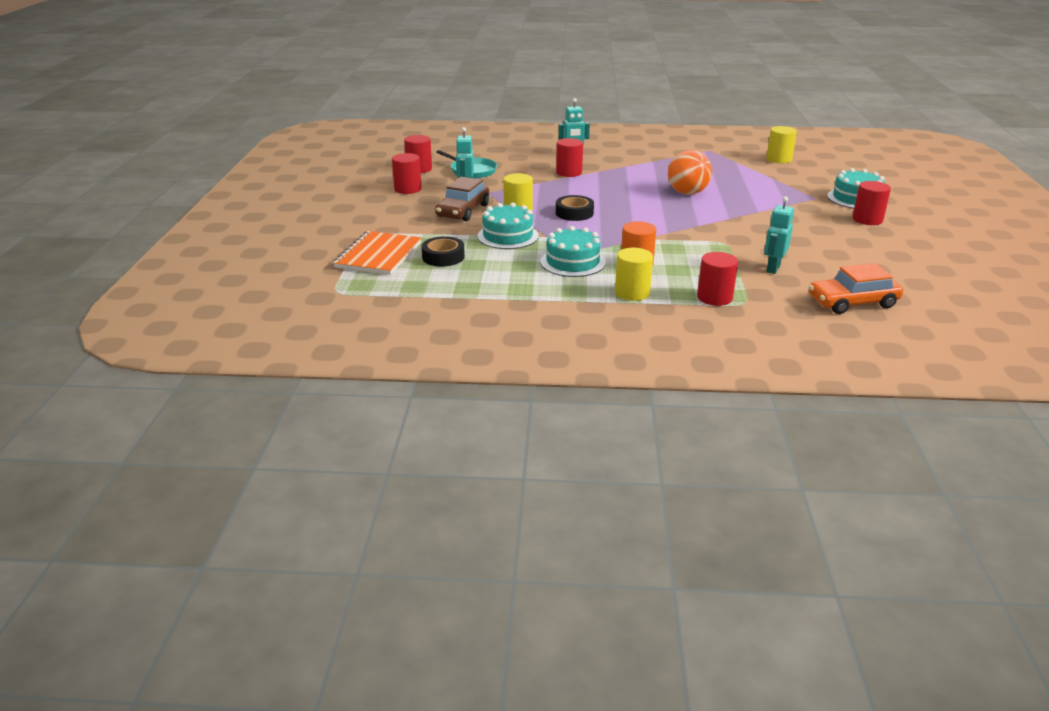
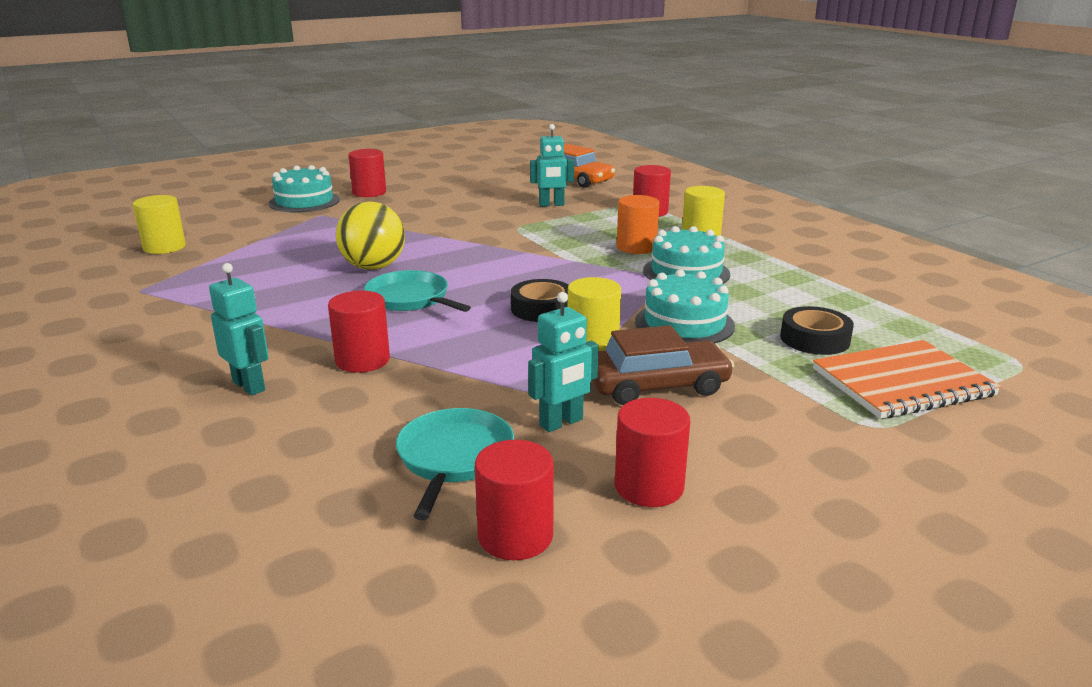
camera: 125 degrees left, 5 degrees down
(627, 192) = (410, 299): none -> turquoise pan
(687, 193) = (373, 267): orange ball -> yellow ball

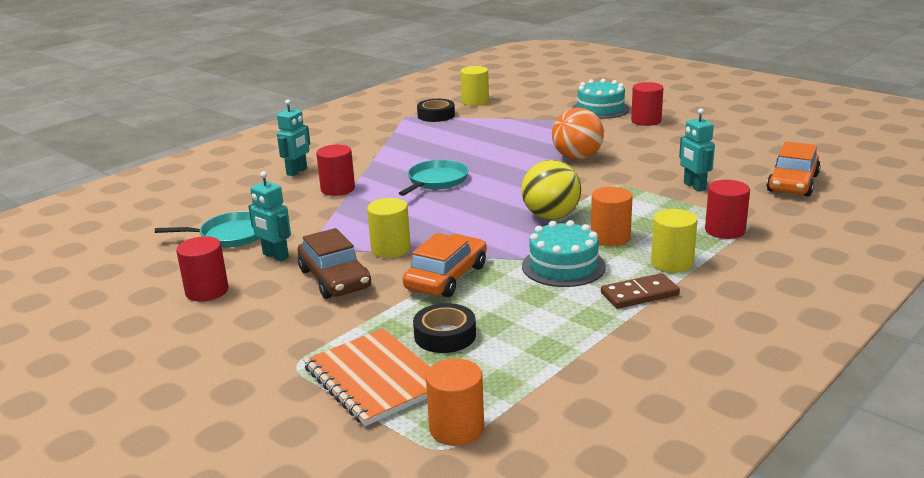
camera: 75 degrees right, 0 degrees up
(373, 267) = (484, 159): yellow ball -> yellow ball (551, 216)
(429, 230) = (577, 158): none -> orange ball
(515, 536) = (159, 263): red cylinder -> none
(542, 308) = (445, 223): black tape -> black tape (436, 115)
(684, 323) = (446, 277): turquoise cake -> orange car
(755, 255) = (639, 294): none -> brown domino
(987, 353) = (456, 429): none -> orange cylinder

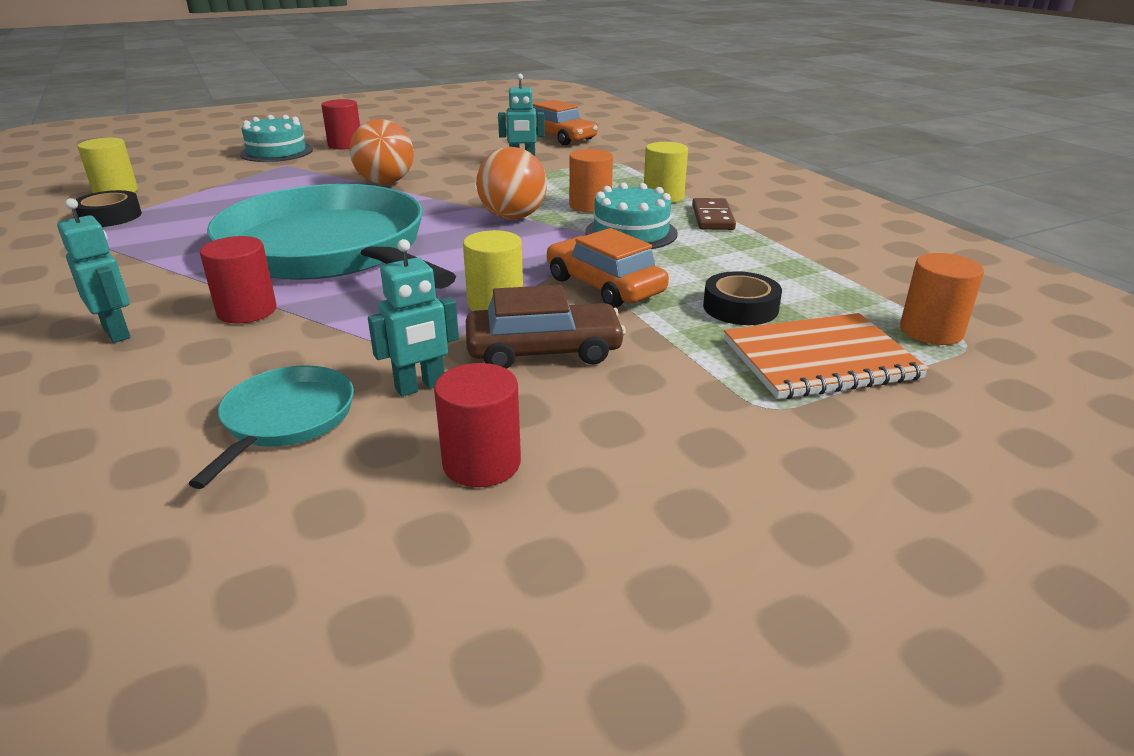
camera: 70 degrees left, 5 degrees up
(436, 181) = (330, 250): turquoise pan -> turquoise pan, size x2.36
(551, 216) = (513, 217): yellow ball -> orange ball
(725, 230) = (621, 171): red cylinder -> none

